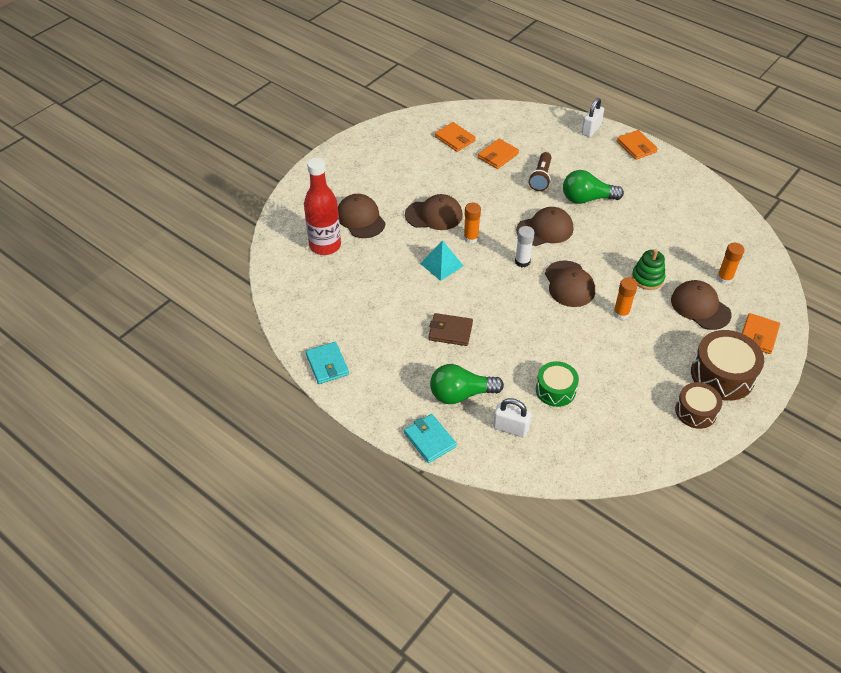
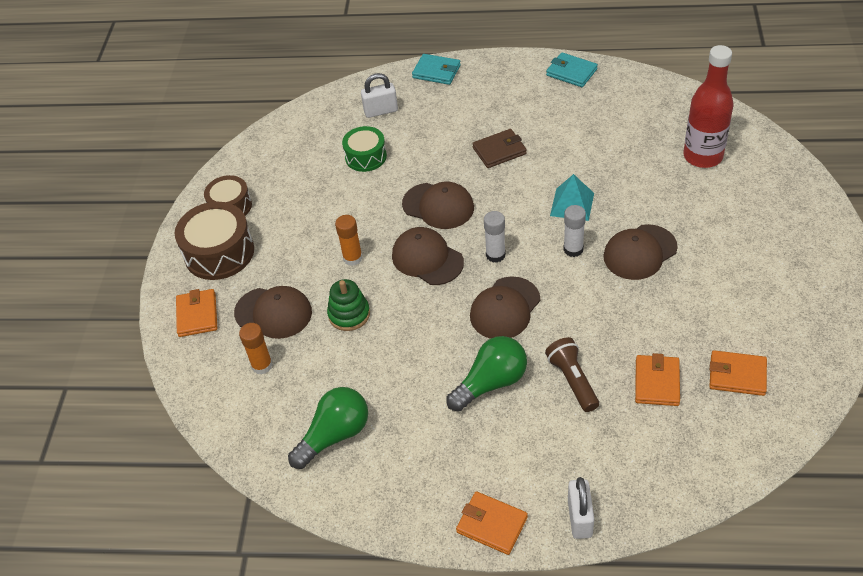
camera: 150 degrees right, 0 degrees up
(360, 218) = (707, 202): brown cap -> brown cap (438, 206)
(461, 394) = (442, 111): green light bulb -> green light bulb (335, 435)
(471, 238) = (573, 249): orange glue stick -> white glue stick

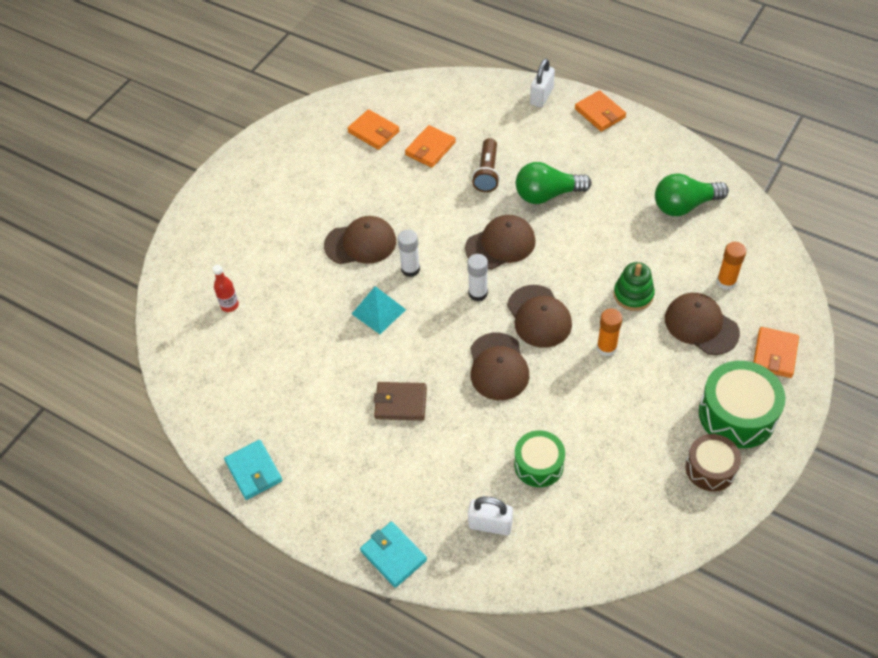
camera: 155 degrees left, 5 degrees up
(219, 252) = (737, 414): brown drum -> green drum
(438, 206) = (498, 367): brown cap -> brown cap turned 150 degrees counterclockwise
(702, 156) = (229, 305): red bottle -> red bottle, size x0.46

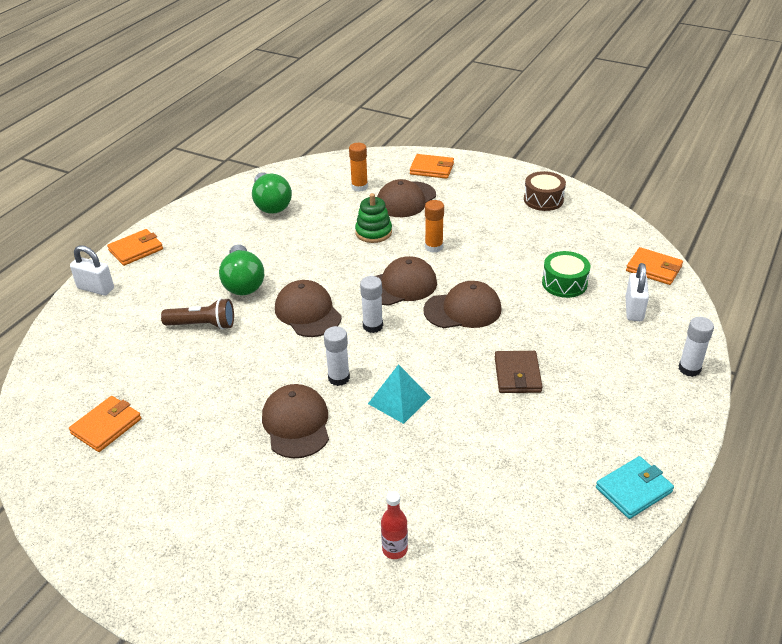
camera: 95 degrees left, 15 degrees down
(393, 556) = (689, 369): turquoise wallet -> white glue stick
(430, 149) = (152, 372): orange wallet -> orange wallet (654, 269)
(737, 414) = (491, 187): green drum -> none

